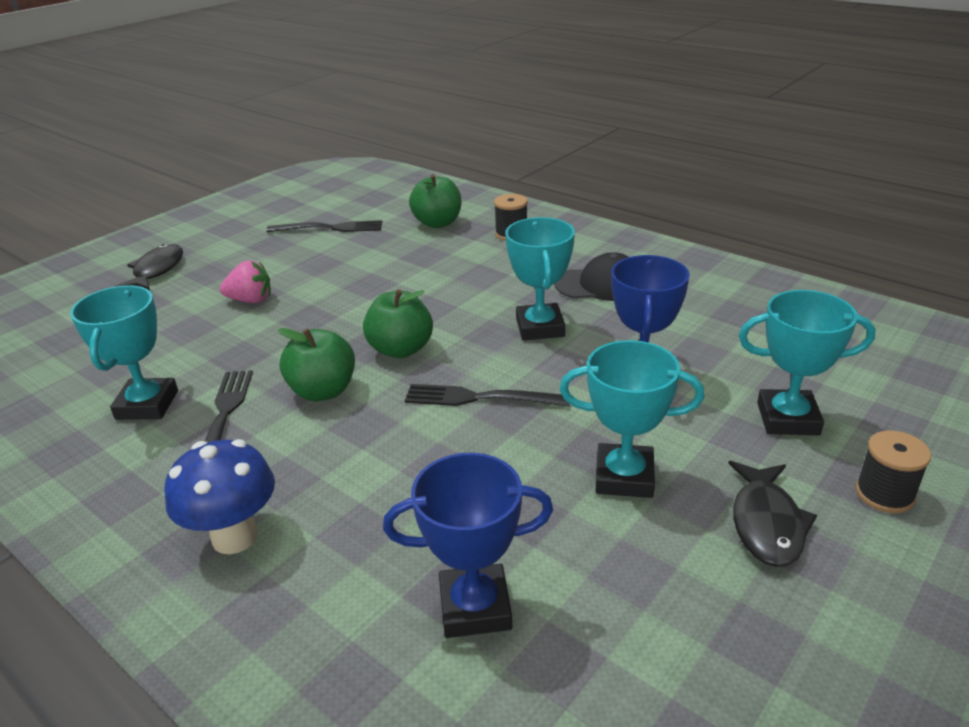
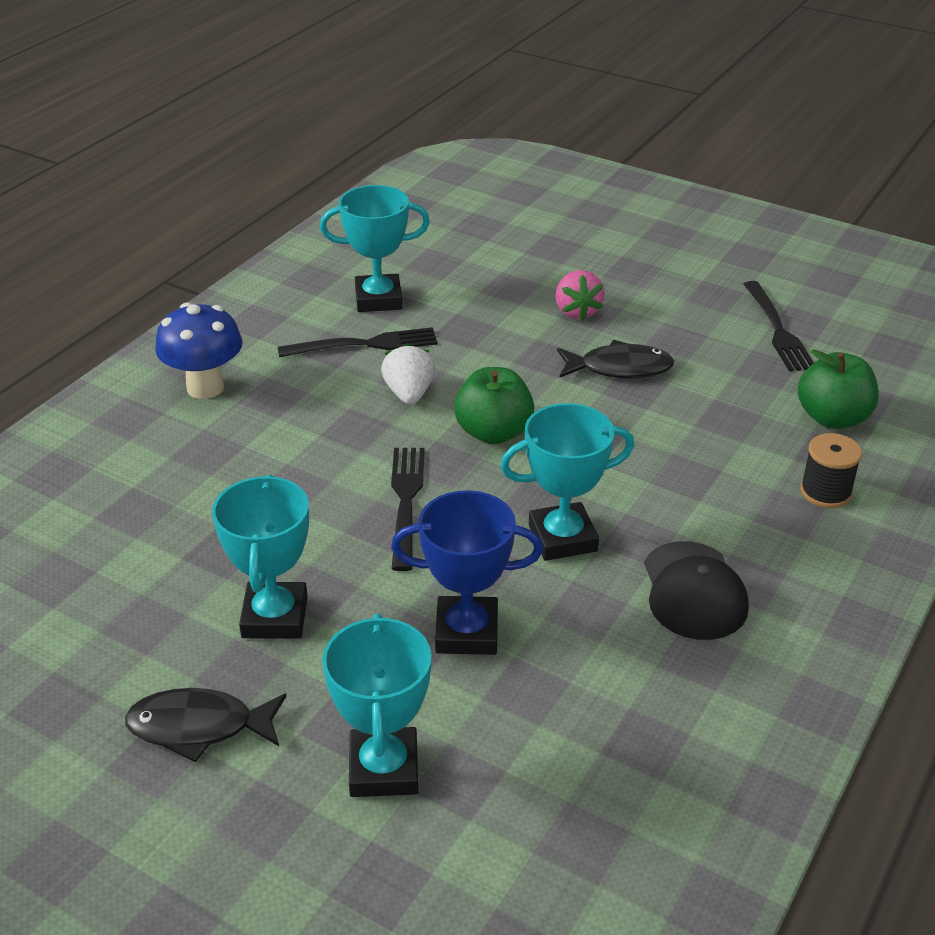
camera: 80 degrees right, 5 degrees up
(157, 270) = (625, 237): black fish -> black fish (619, 368)
(323, 391) = (409, 394): green apple -> white strawberry
(475, 607) = (115, 528): blue trophy -> none
(884, 494) = (240, 842): black spool -> none

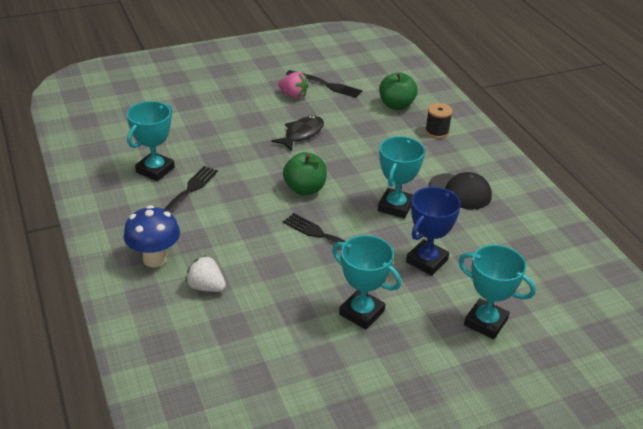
camera: 55 degrees left, 0 degrees up
(199, 727) = (412, 368): black fish -> none
(409, 394) = (245, 198): white strawberry -> white strawberry (206, 287)
(577, 311) = (246, 122): pink strawberry -> pink strawberry (293, 95)

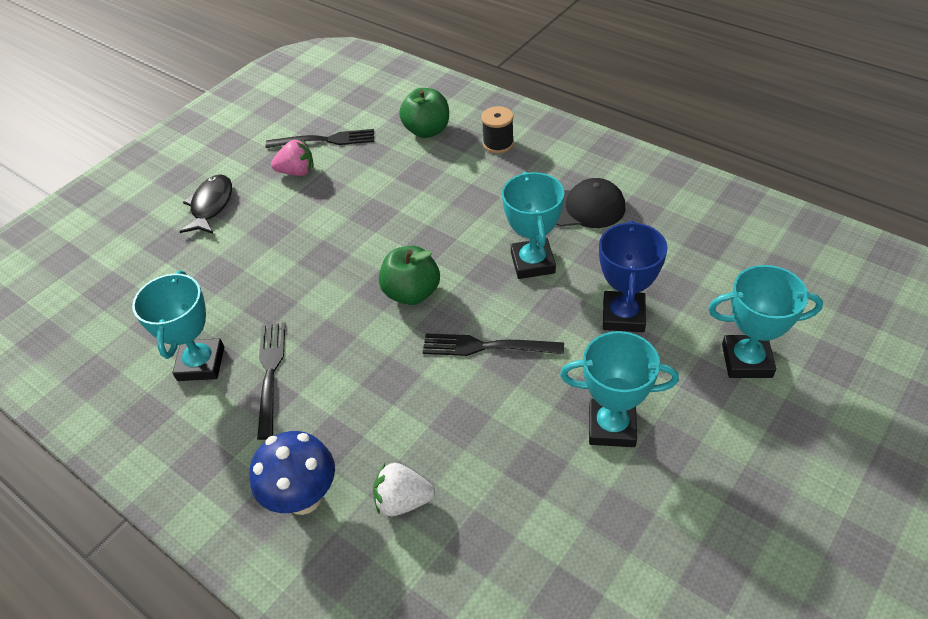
camera: 25 degrees left, 10 degrees up
(302, 134) = (348, 220): black fish -> black fish (211, 205)

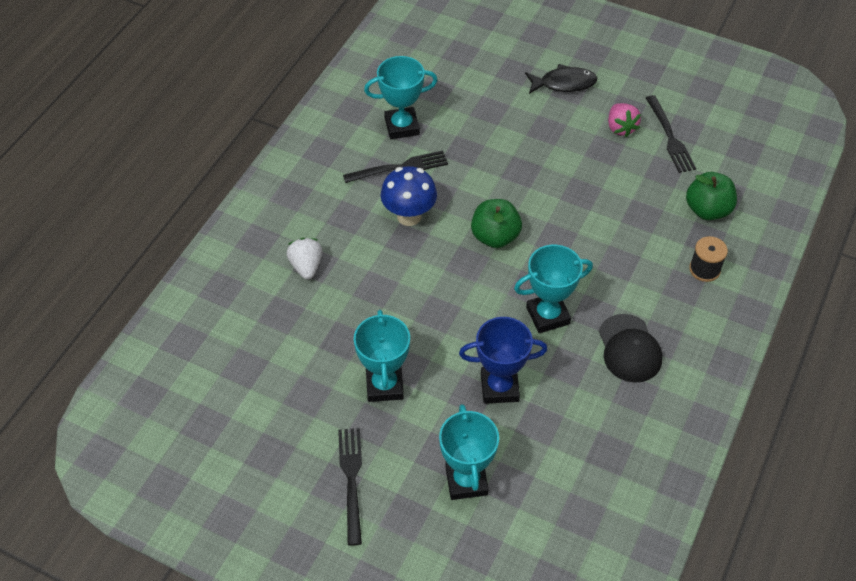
camera: 75 degrees right, 5 degrees up
(303, 498) = (302, 212): blue mushroom -> blue mushroom (409, 216)
(485, 347) = (448, 294): black fork -> black fork (351, 479)

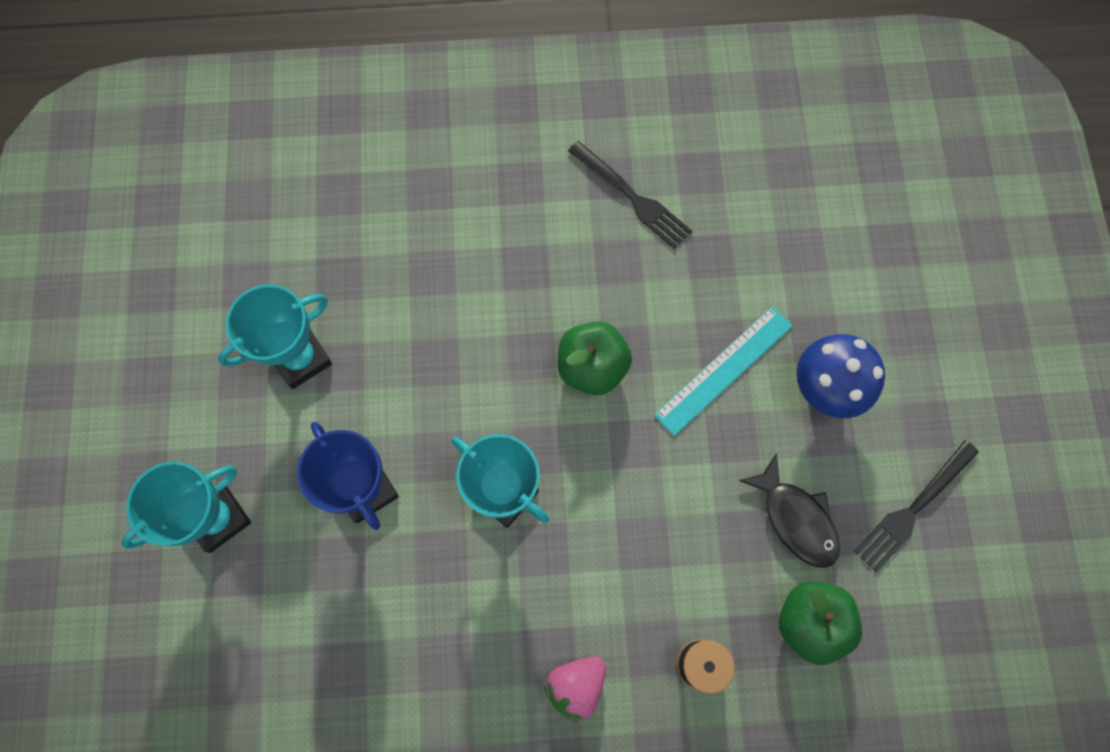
camera: 60 degrees right, 20 degrees up
(306, 266) = (420, 181): white strawberry -> none
(351, 479) = (160, 392): black fork -> none
(402, 126) = (701, 163): turquoise trophy -> none
(409, 216) = (562, 250): blue mushroom -> blue mushroom (824, 389)
(538, 177) = (724, 370): none -> turquoise ruler
(564, 83) = (916, 319): black fish -> black fish (796, 519)
(620, 128) = (884, 433): pink strawberry -> pink strawberry (576, 685)
(629, 349) = (510, 622): black cap -> none

